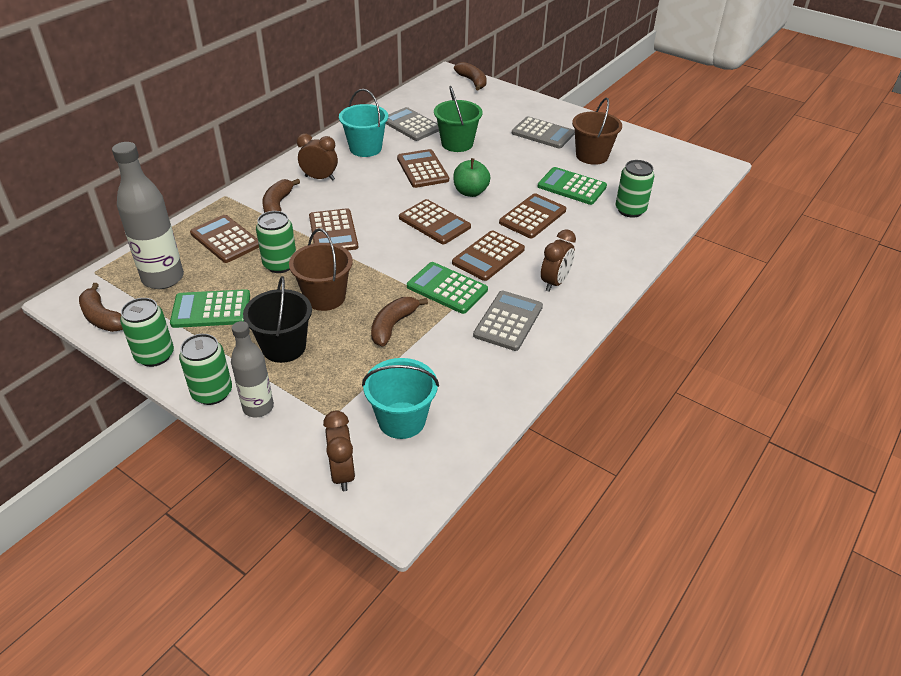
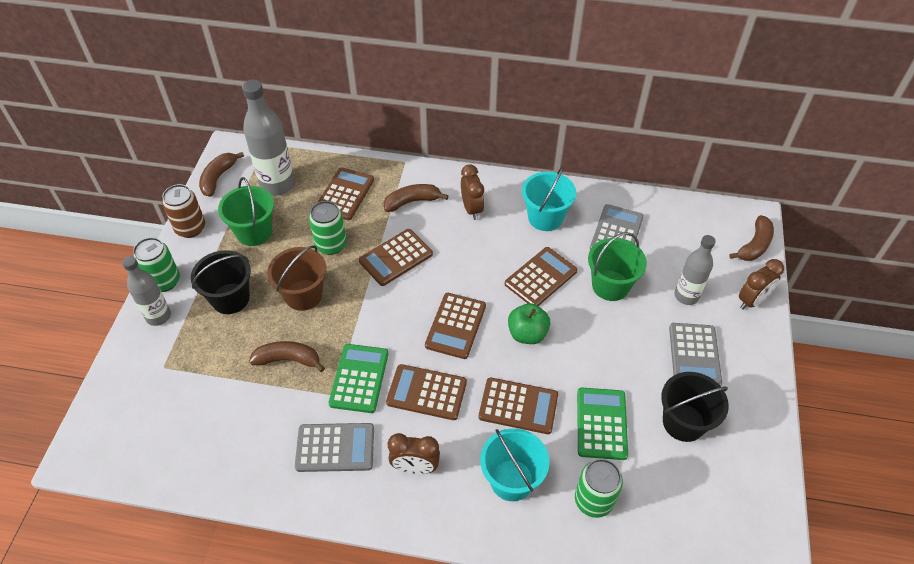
camera: 65 degrees right, 10 degrees up
(155, 355) = (190, 228): green can -> brown can
(211, 310) = (254, 232): green calculator -> green bucket
(342, 473) = (107, 402): brown clock -> brown clock (752, 301)
(401, 420) = (176, 417): turquoise bucket -> turquoise bucket (511, 480)
(492, 119) = (686, 296): none -> grey bottle
(592, 156) = (683, 422): brown bucket -> black bucket

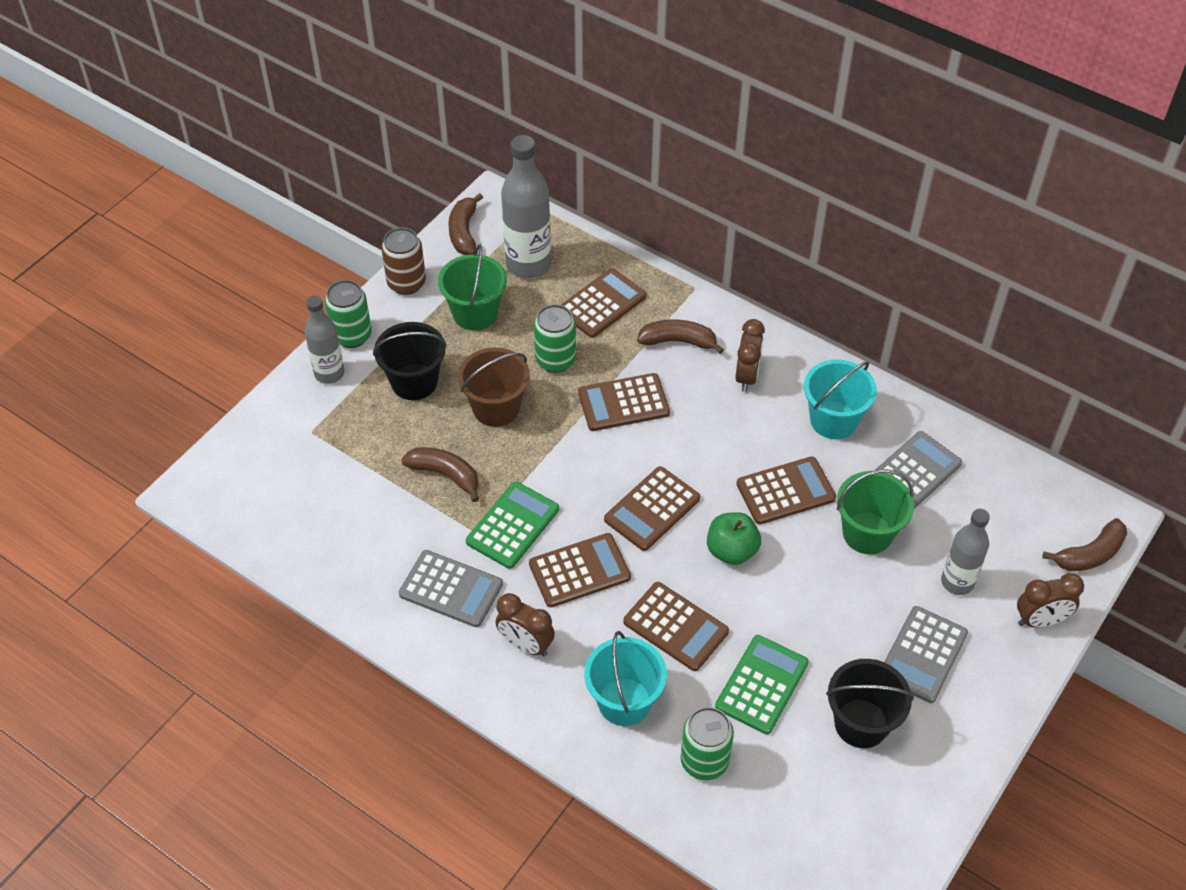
camera: 25 degrees right, 0 degrees up
(218, 178) = (464, 232): brown banana -> brown banana turned 45 degrees counterclockwise
(426, 392) = (579, 570): brown calculator -> brown calculator turned 120 degrees clockwise

